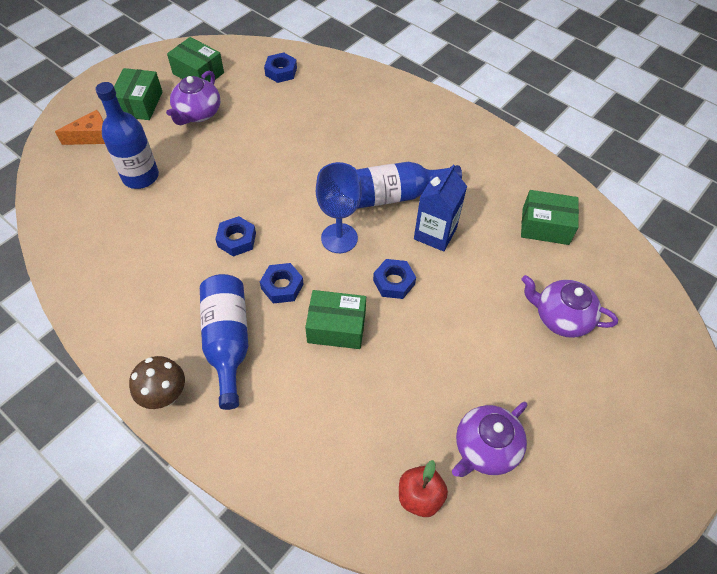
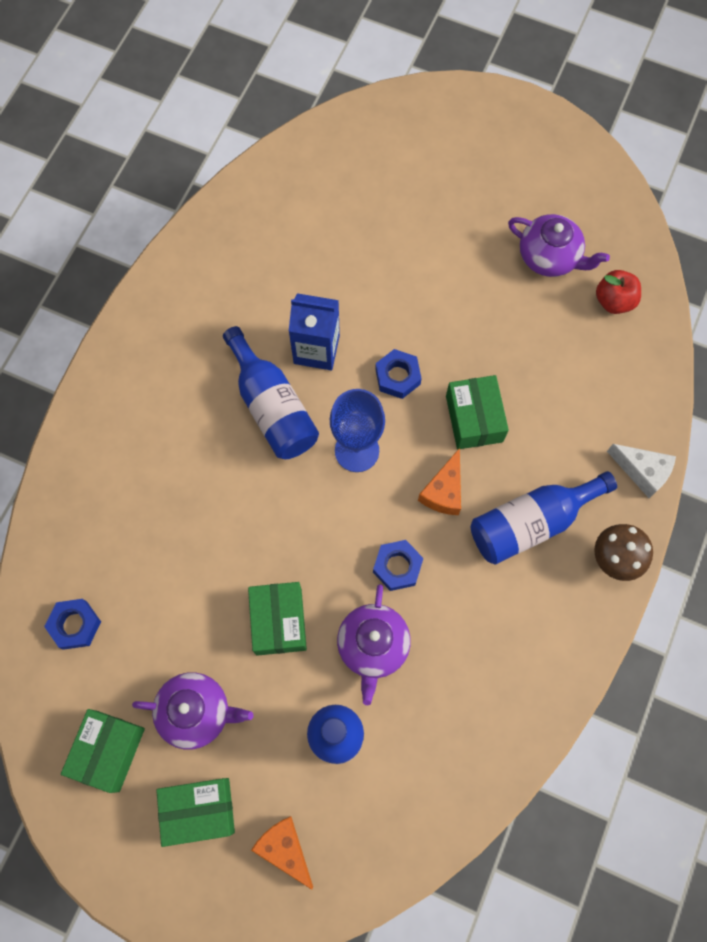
camera: 105 degrees left, 15 degrees up
(232, 453) = (642, 471): none -> white cheese
(282, 286) = (444, 491): blue nut -> orange cheese
(545, 226) = (269, 239): green box -> green box (279, 621)
(561, 317) = (386, 212): purple teapot -> purple teapot (373, 646)

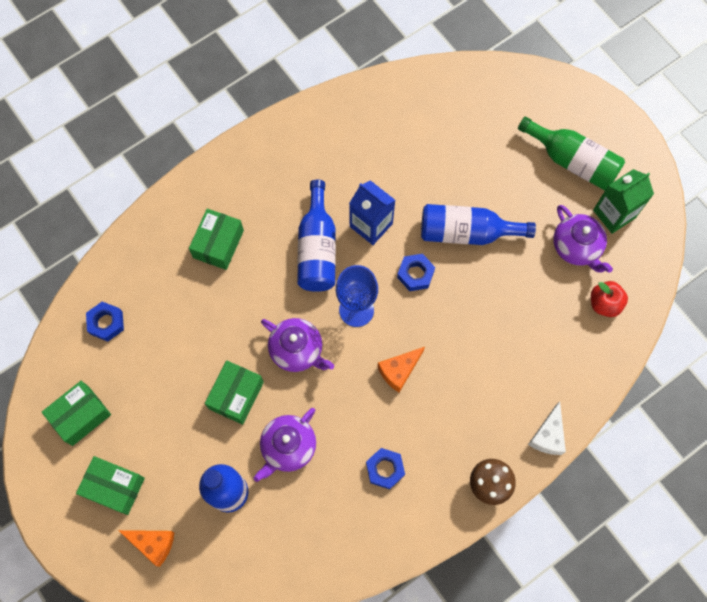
camera: 30 degrees right, 0 degrees up
(196, 712) = (149, 423): purple teapot -> purple teapot (297, 350)
(284, 848) = (153, 543): orange cheese -> orange cheese turned 120 degrees clockwise
(397, 567) = (336, 404): blue nut -> blue nut (385, 469)
(474, 418) = (451, 332): green box -> green box (218, 244)
(490, 170) = (572, 161): none -> green bottle
(531, 523) = (446, 426): blue bottle -> blue bottle (466, 232)
(566, 203) = (614, 214): none -> green carton
(642, 471) = (548, 435): white cheese -> white cheese turned 45 degrees clockwise

